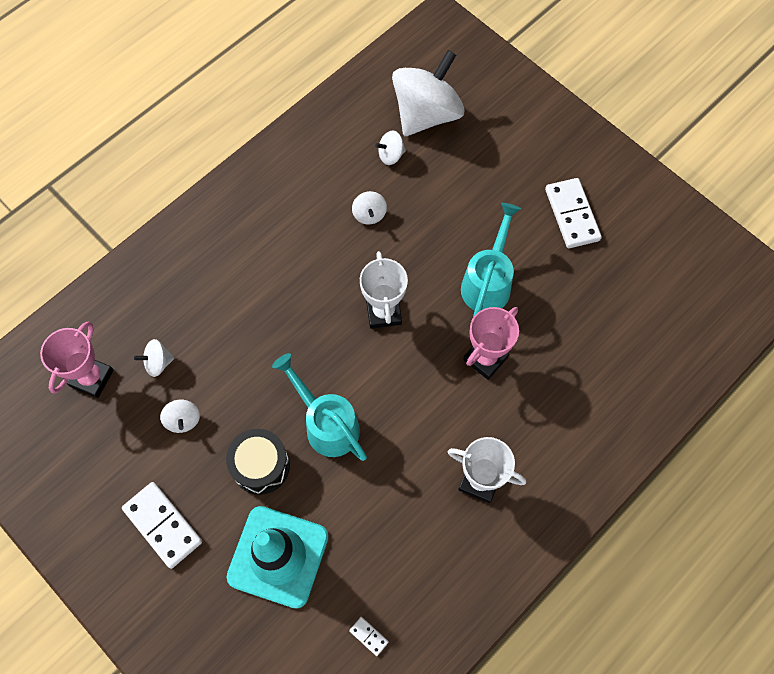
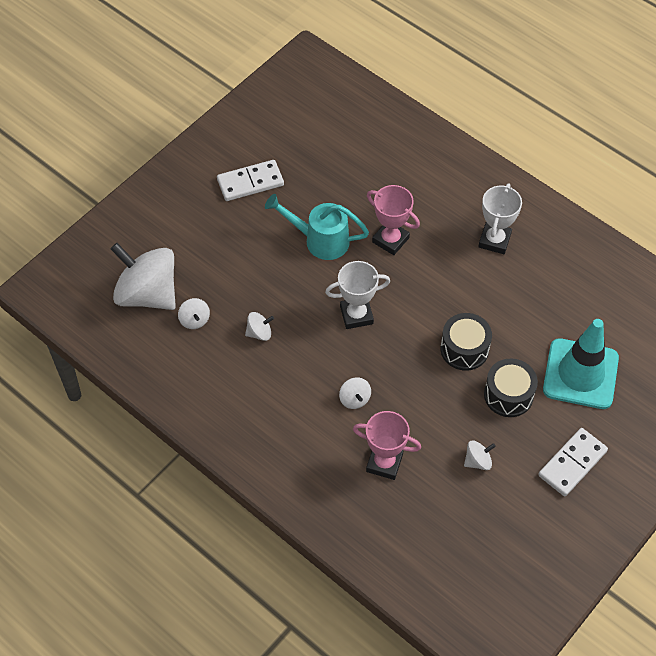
camera: 95 degrees left, 10 degrees down
(92, 378) = (449, 546): pink trophy -> pink trophy (384, 463)
(158, 363) = (427, 490): white spinning top -> white spinning top (354, 399)
(327, 424) = (464, 349): turquoise watering can -> black drum
(369, 636) = (627, 306): white domino -> none

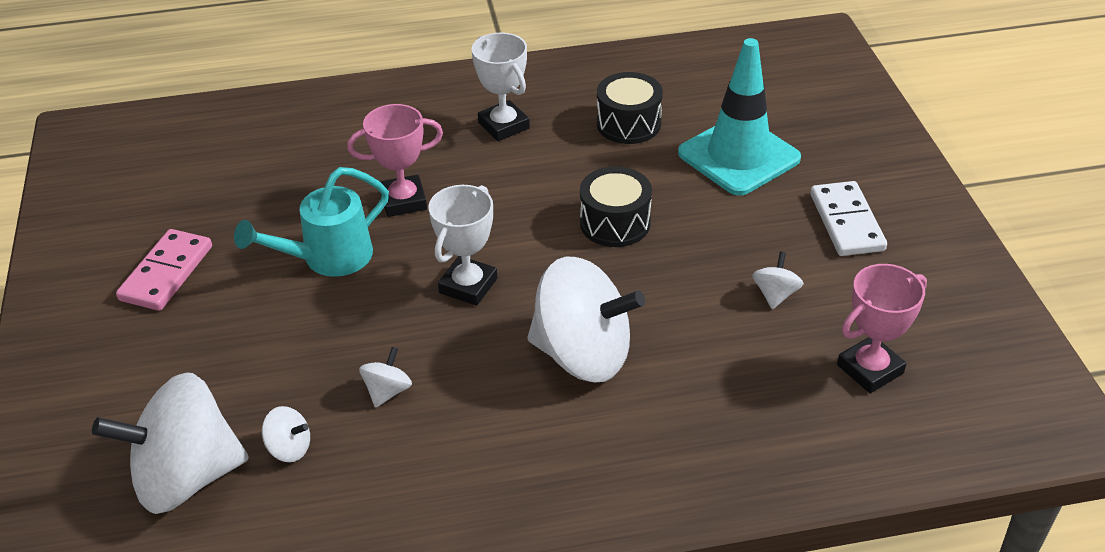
camera: 50 degrees left, 15 degrees down
(250, 182) = (166, 273): white domino -> pink domino
(354, 399) = (583, 354): white spinning top -> white spinning top, size x2.40
(384, 463) = (701, 379): pink trophy -> pink trophy (870, 369)
(508, 395) = (711, 222): black drum -> black drum (628, 124)

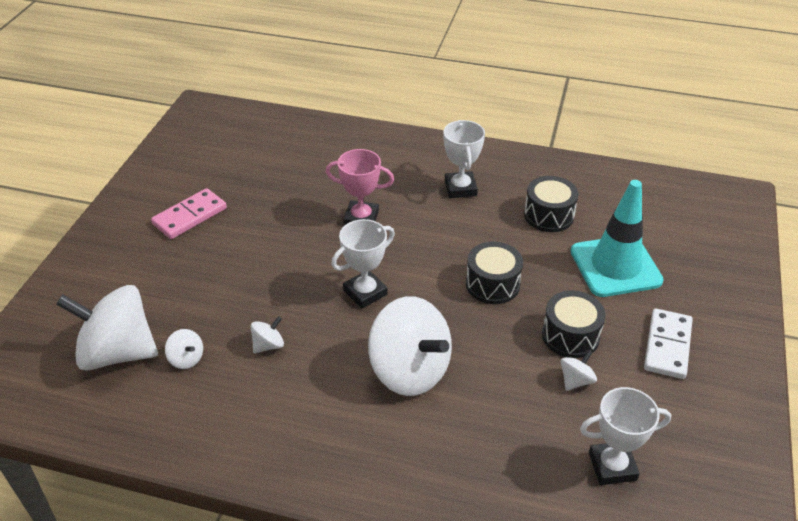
camera: 25 degrees right, 0 degrees up
(329, 258) = (290, 241): turquoise watering can -> none
(738, 249) = (570, 336): none -> black drum
(870, 369) = (612, 466): pink trophy -> white trophy

